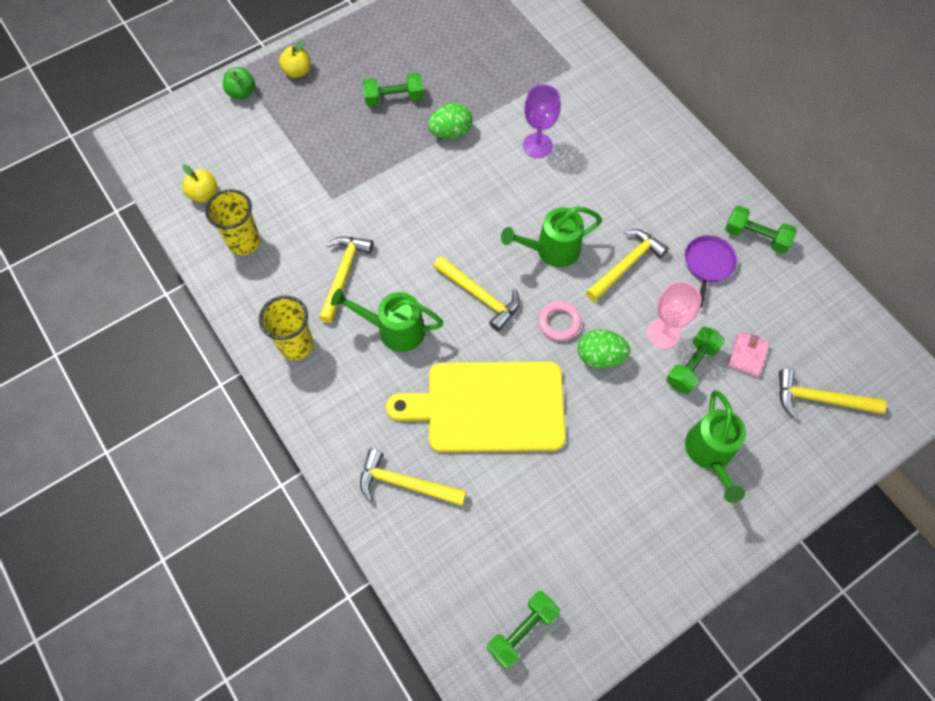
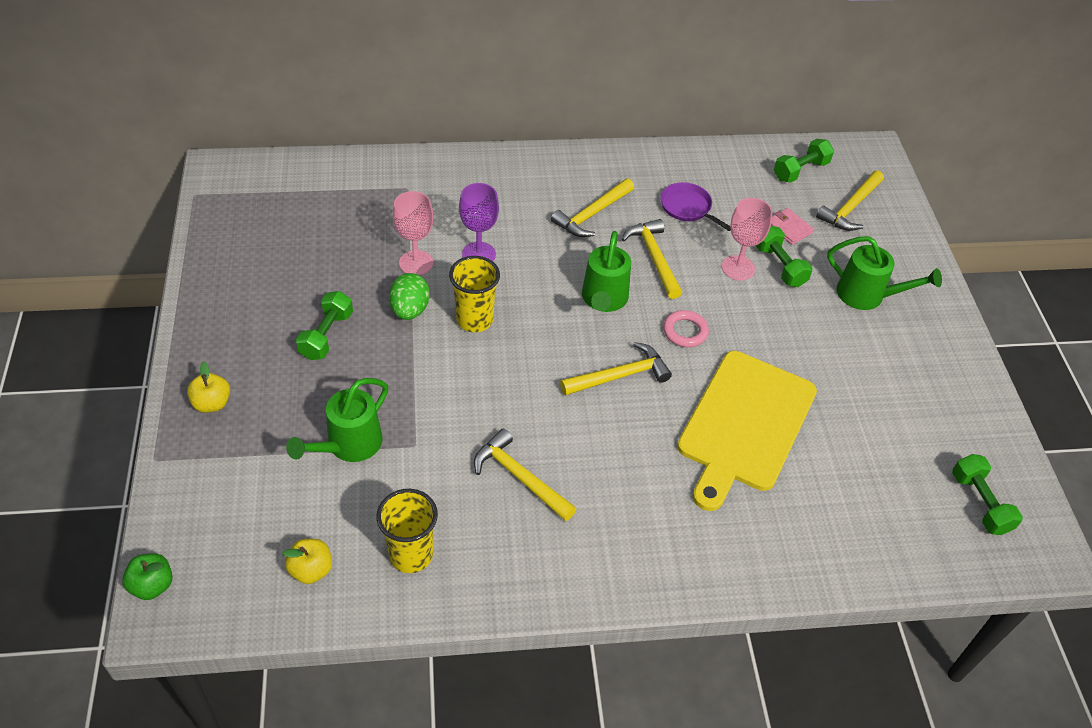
camera: 65 degrees left, 15 degrees down
(242, 92) = (193, 470): green apple -> green apple (152, 585)
(296, 345) = (580, 559): yellow cup -> yellow cup (474, 320)
(394, 330) = (615, 462): green watering can -> green watering can (348, 446)
(405, 483) = (793, 529): yellow hammer -> yellow hammer (591, 214)
(499, 112) = (416, 263): none -> pink goblet
(600, 356) = (737, 320): green egg -> none
(755, 237) = (679, 166): green dumbbell -> green dumbbell (800, 170)

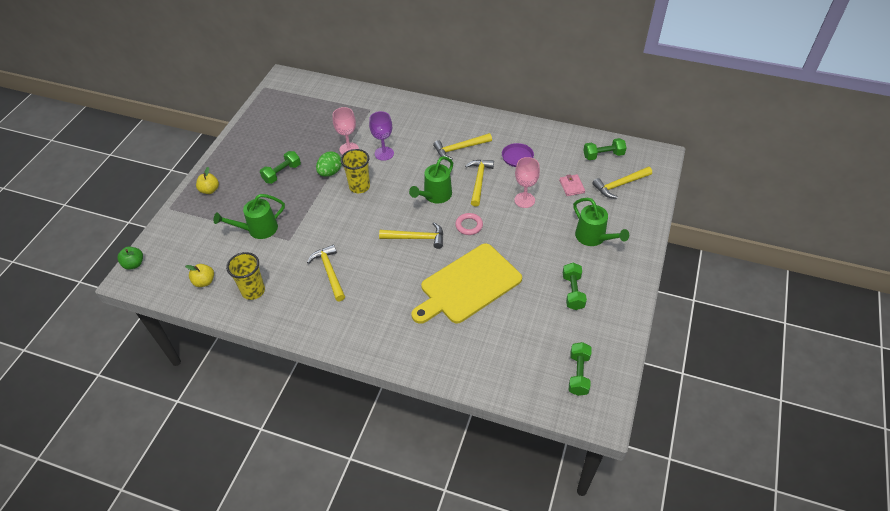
camera: 30 degrees right, 0 degrees up
(779, 266) = (550, 206): green dumbbell -> green dumbbell (573, 292)

